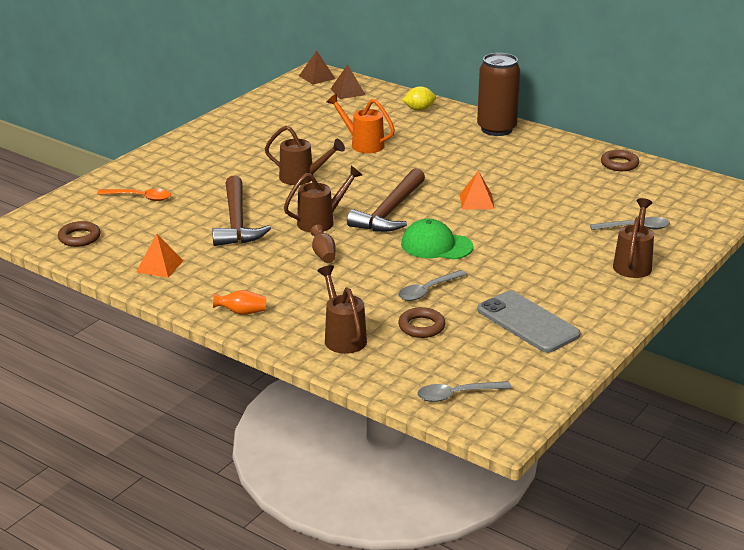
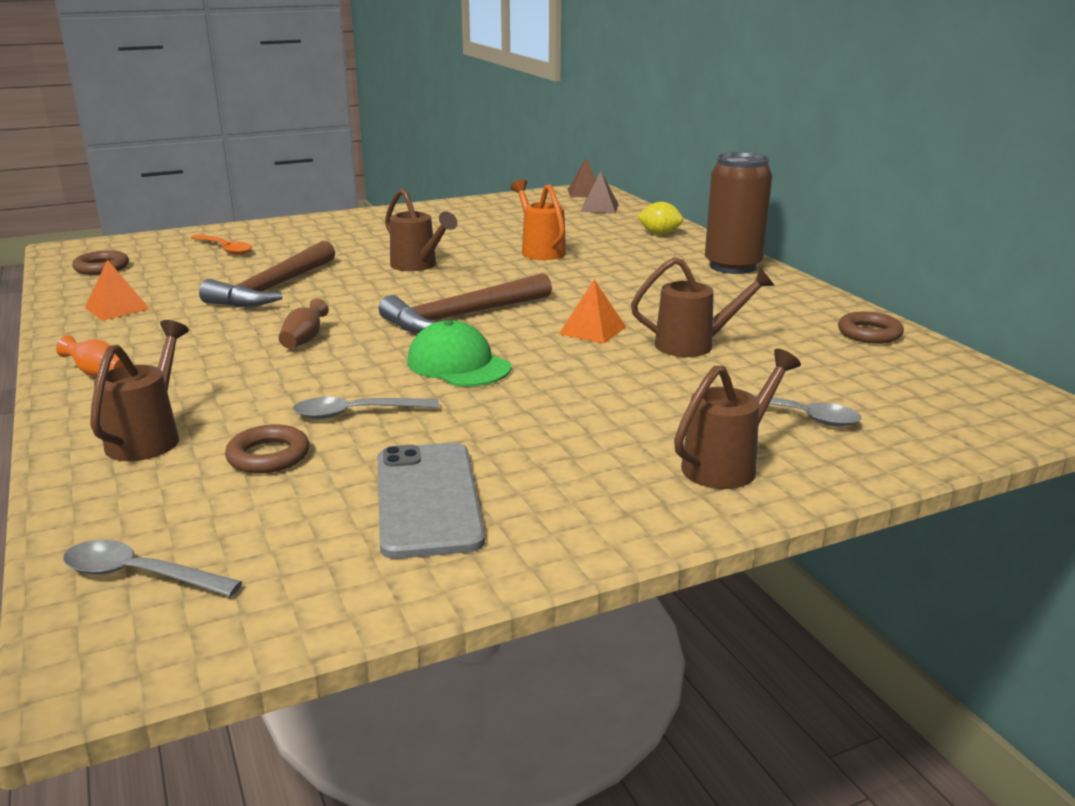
camera: 30 degrees right, 5 degrees down
(321, 221) = (363, 308): brown watering can -> brown watering can (694, 345)

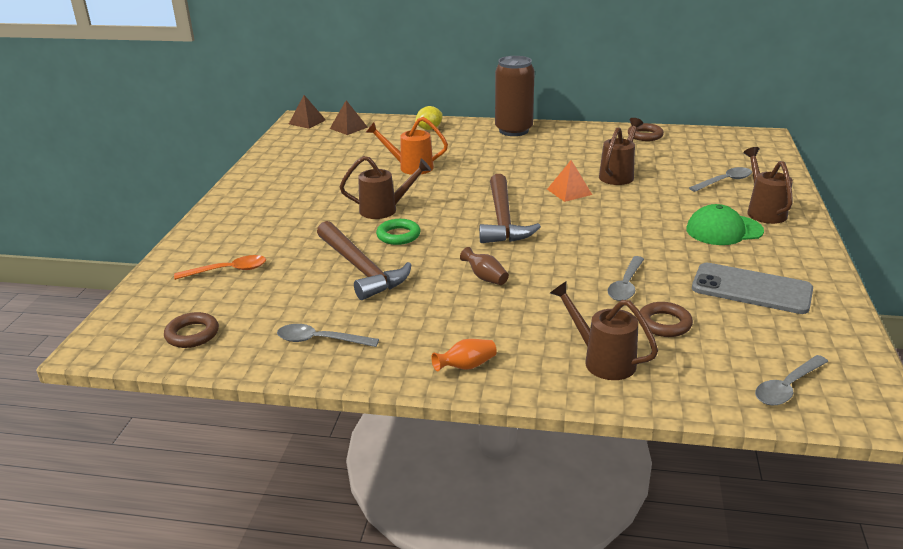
camera: 55 degrees left, 5 degrees up
(117, 308) = (320, 340): orange pyramid -> grey spoon
(364, 284) = (398, 235): none -> green ring
(458, 364) = (581, 240): green cap -> green cap (724, 230)

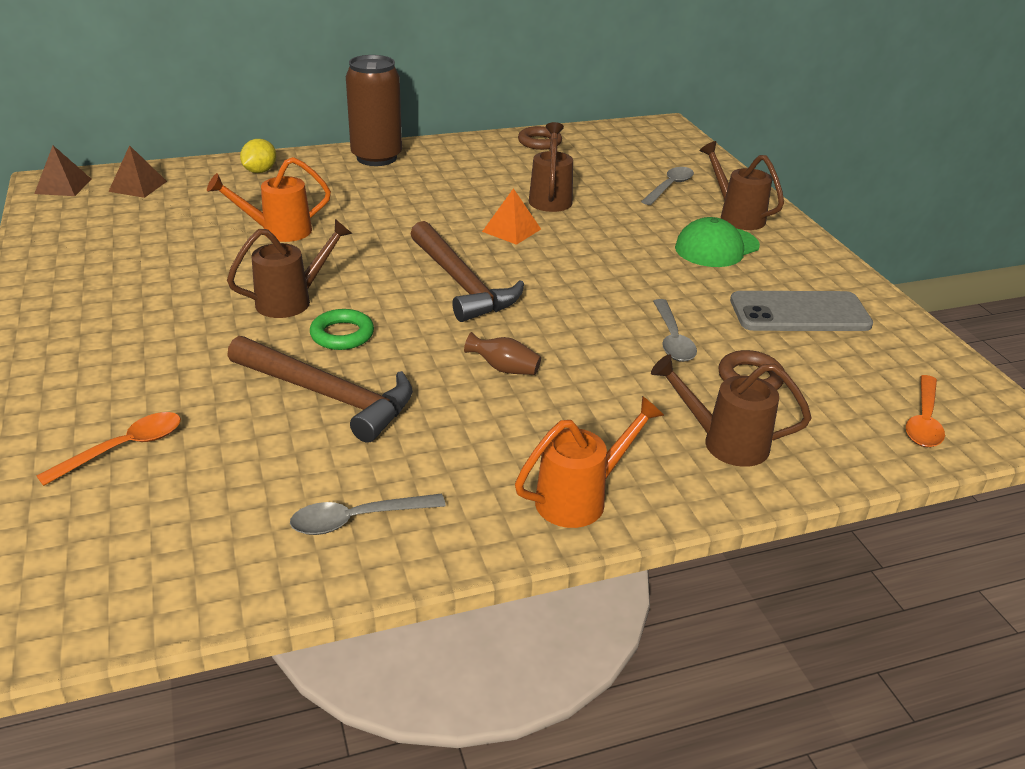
camera: 30 degrees left, 5 degrees up
(192, 334) = (148, 569): brown ring -> none
(466, 366) = (580, 498): orange vase -> orange watering can
(787, 387) = (924, 421): grey spoon -> orange spoon

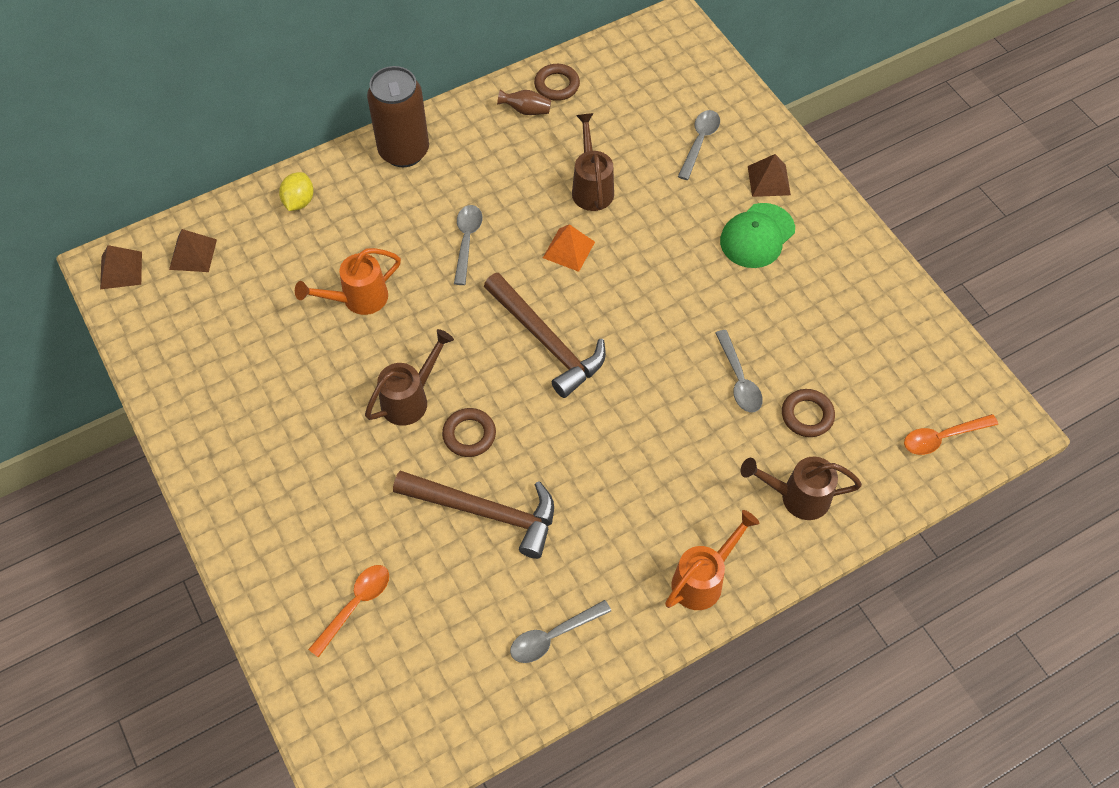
camera: 10 degrees left, 25 degrees up
(342, 334) = (469, 435): green ring -> brown ring
(409, 212) = (467, 241): none -> grey spoon
(504, 369) = (613, 448): brown vase -> brown vase (526, 110)
(737, 216) = (769, 180): brown watering can -> brown pyramid
(799, 313) = (838, 319): grey phone -> none
(924, 421) = (942, 437): orange spoon -> orange spoon turned 60 degrees clockwise

